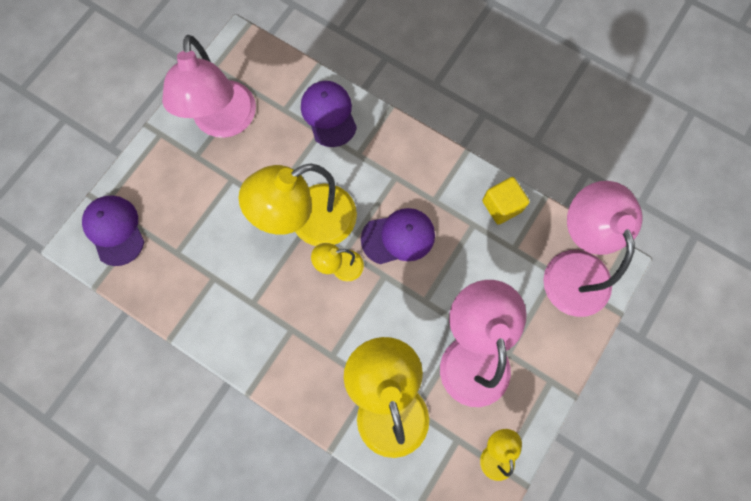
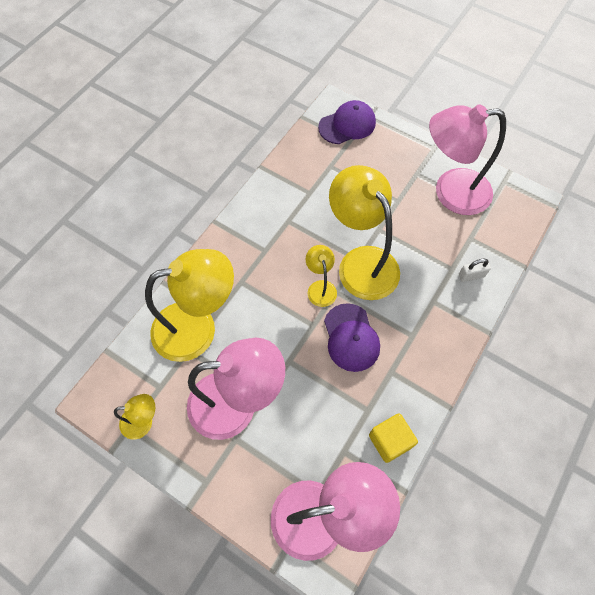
camera: 90 degrees right, 10 degrees down
(329, 114) = (471, 275): purple cap -> white padlock

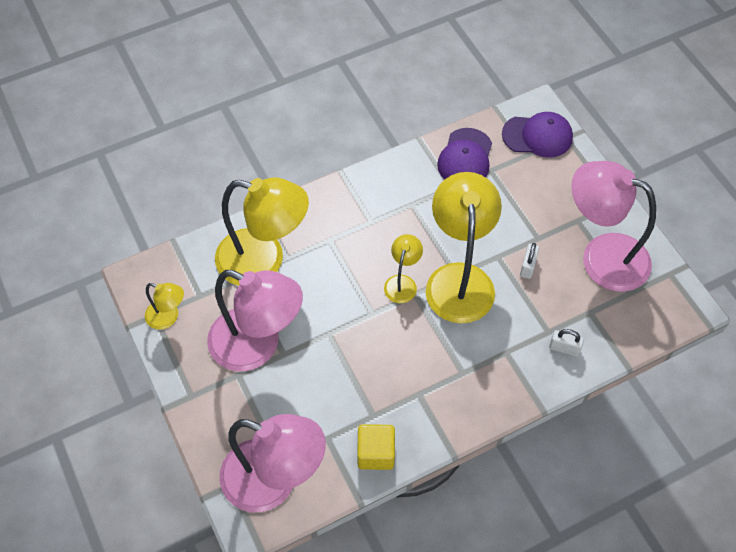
camera: 30 degrees right, 5 degrees down
(351, 337) = (401, 343): purple cap -> purple cap (465, 158)
(404, 226) = (528, 266): none -> white padlock

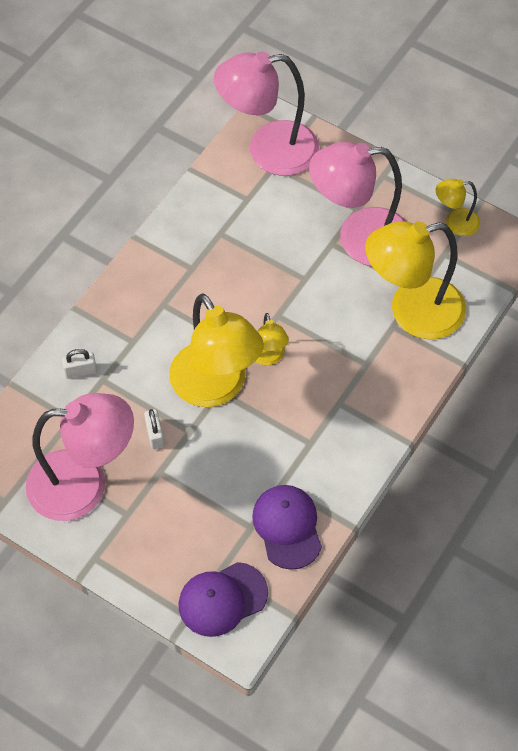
camera: 150 degrees right, 0 degrees up
(376, 453) = (200, 207): yellow cube -> none

